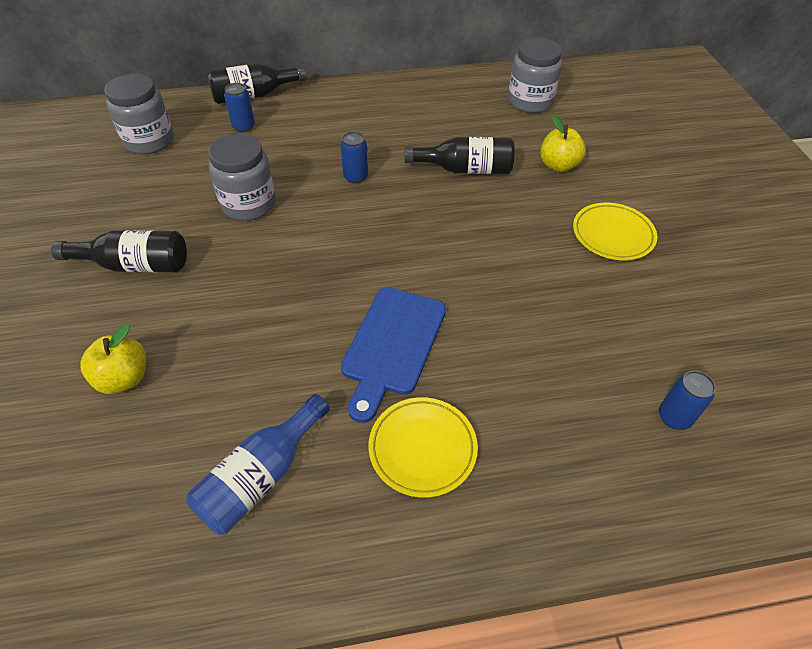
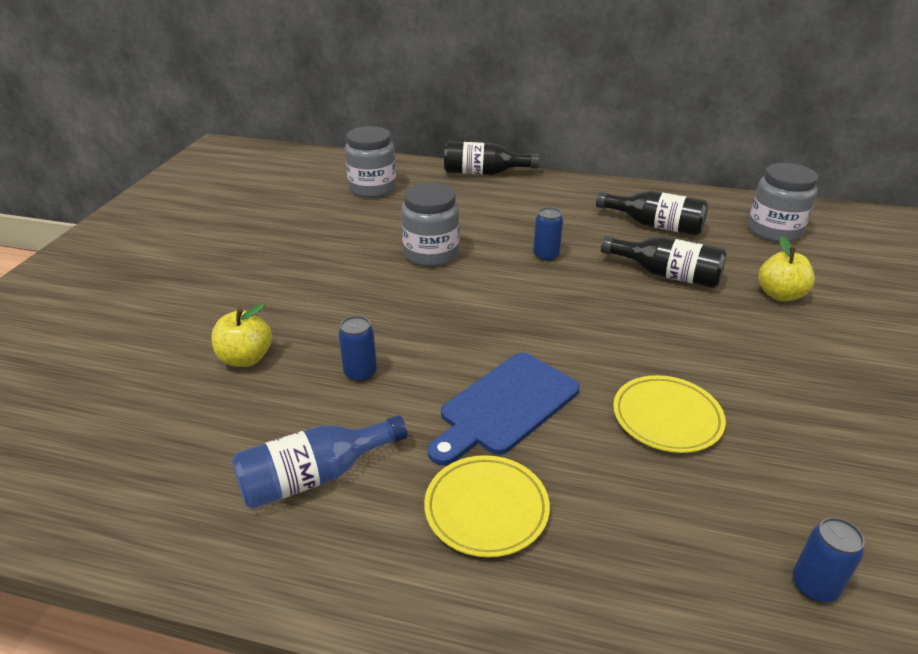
camera: 25 degrees right, 15 degrees down
(134, 265) = (305, 276): black bottle -> black bottle (655, 225)
(244, 127) = (461, 194): blue can -> blue can (360, 373)
(612, 235) = (818, 375): yellow plate -> yellow plate (667, 418)

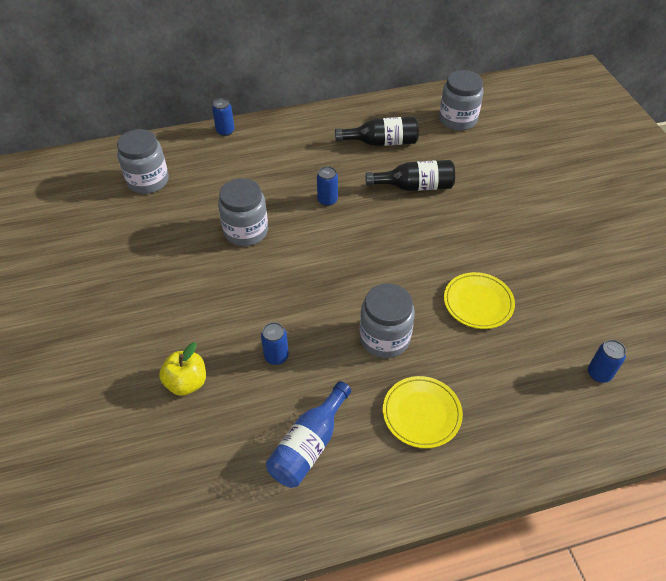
camera: 30 degrees left, 15 degrees up
(484, 173) = (225, 131): black bottle -> blue can
(505, 406) = (384, 338): blue cutting board -> grey jar
(780, 295) = (488, 177): yellow apple -> none

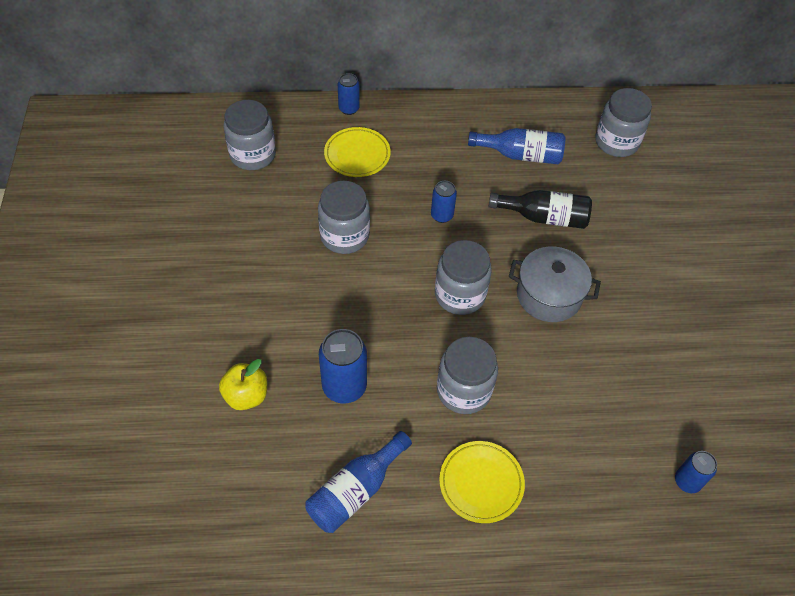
camera: 10 degrees right, 5 degrees up
(276, 356) = (344, 386): blue can -> blue can, size x1.69
(360, 260) = (460, 295): none -> grey jar
(381, 142) = (520, 155): black bottle -> blue bottle
(436, 246) = (549, 295): none -> grey pot
(478, 303) = (576, 371): yellow plate -> yellow plate (357, 155)

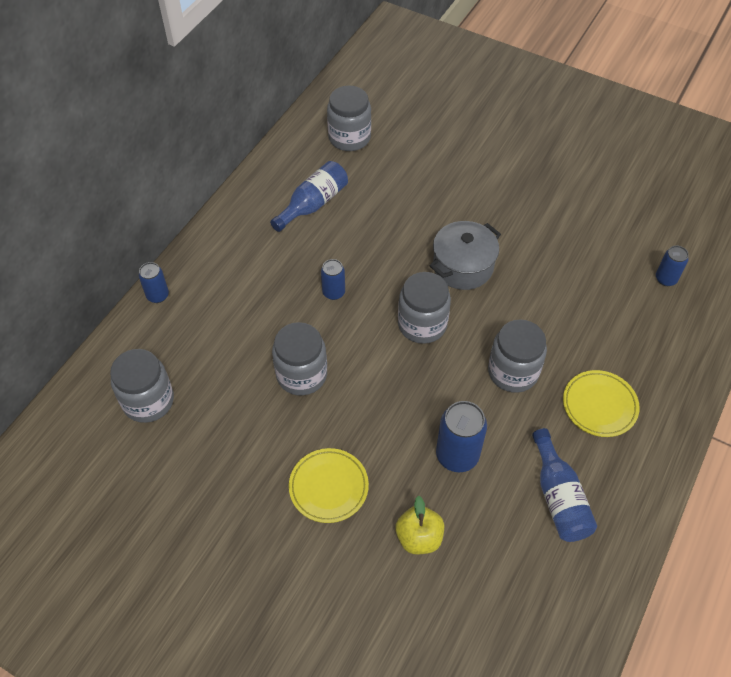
camera: 55 degrees left, 0 degrees up
(357, 155) = (218, 318): yellow plate -> yellow plate (328, 487)
(544, 217) = (387, 226): black bottle -> none

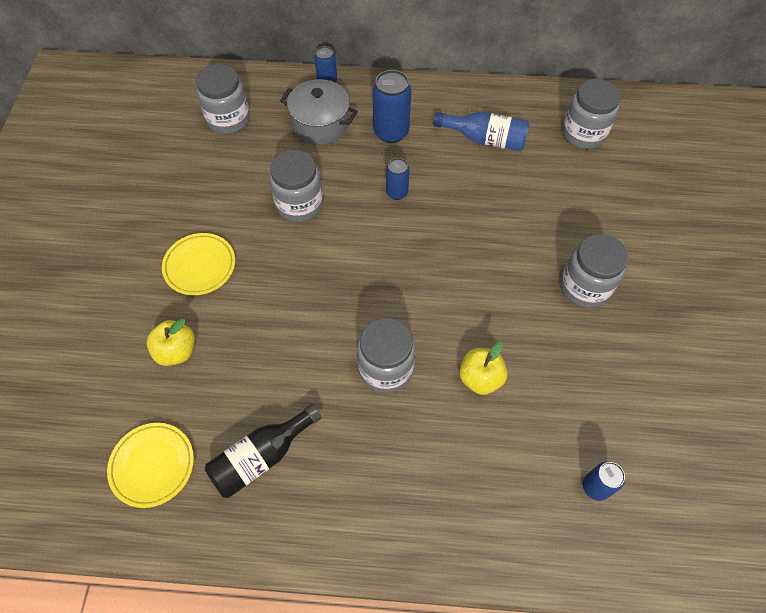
camera: 65 degrees right, 5 degrees up
(422, 324) = (400, 272): grey jar -> grey jar (584, 287)
(457, 455) = (271, 352): blue can -> blue can (391, 132)
(463, 266) = (488, 281): grey pot -> grey pot (320, 124)
(550, 310) = (480, 378): none -> yellow apple
(558, 497) = (262, 457): blue bottle -> black bottle
(599, 405) = (385, 464): yellow plate -> yellow plate (152, 465)

